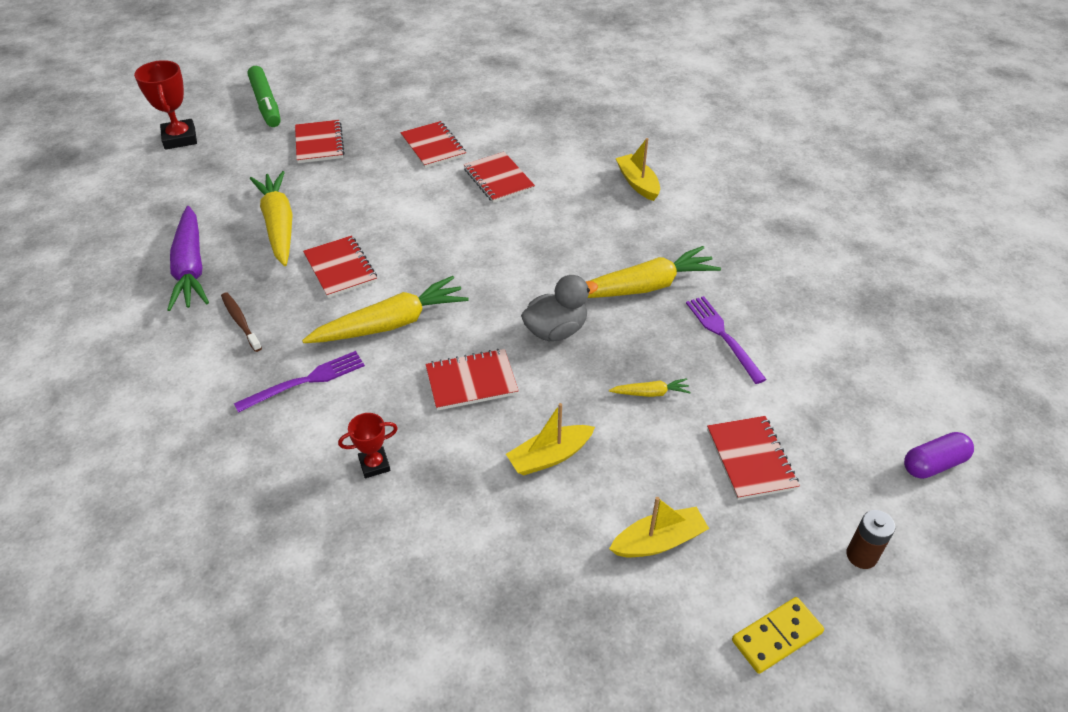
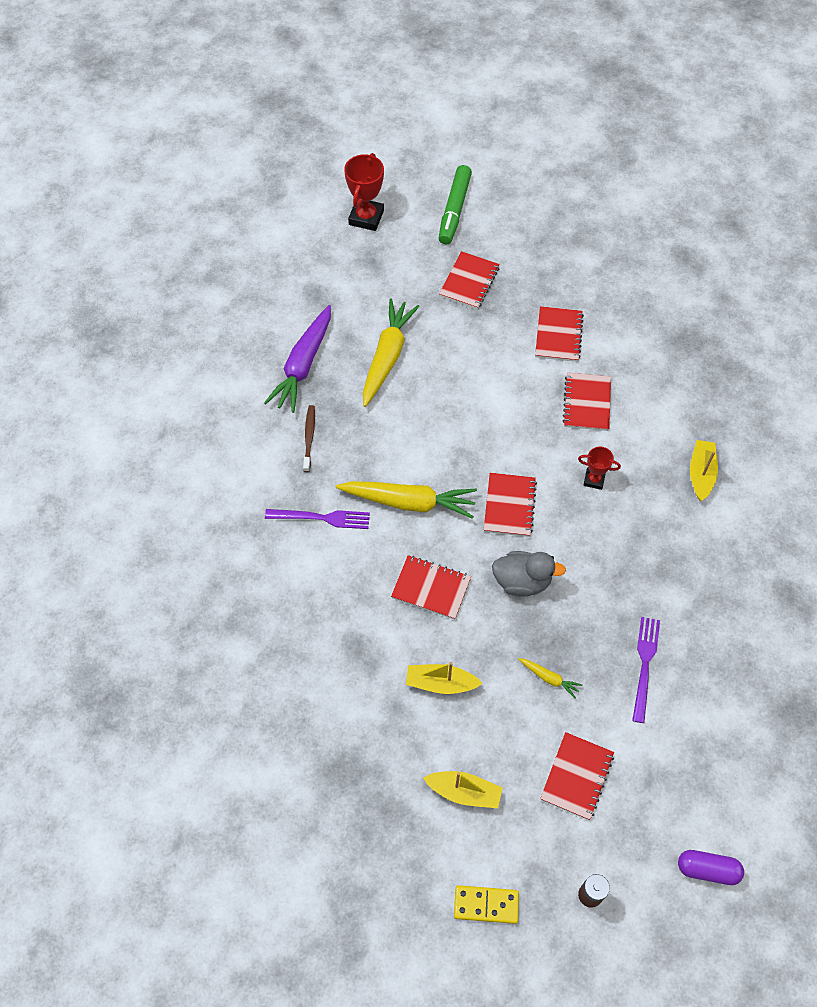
camera: 35 degrees right, 15 degrees up
(340, 268) = (406, 427): red notebook -> red notebook (509, 506)
(374, 465) = (325, 615): red trophy -> red trophy (594, 480)
(644, 287) = (620, 582): yellow carrot -> none

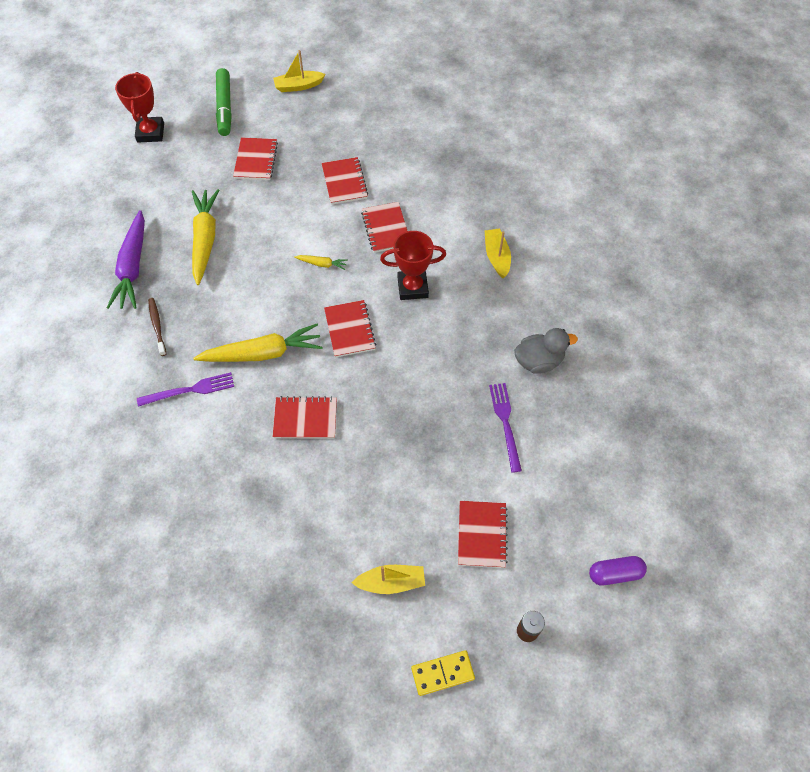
camera: 20 degrees left, 0 degrees up
(440, 683) = (340, 496): yellow boat -> yellow boat (298, 86)
(522, 581) = (381, 388): grey duck -> grey duck (538, 361)
(549, 678) = (431, 460): yellow carrot -> yellow carrot (322, 264)
(594, 480) = (412, 287): red trophy -> red trophy, size x1.72

